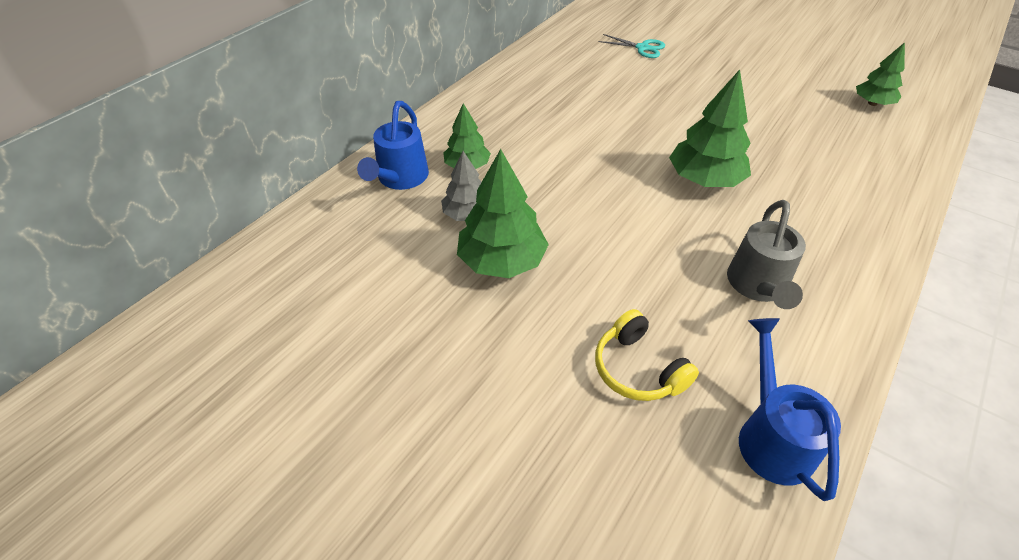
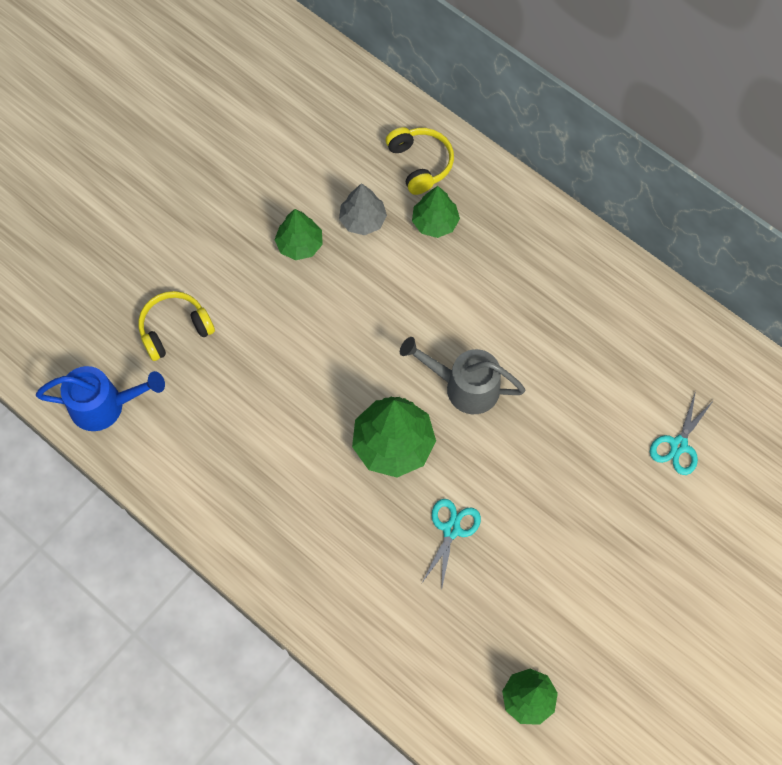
camera: 95 degrees right, 20 degrees up
(400, 179) = (420, 164): blue watering can -> yellow headphones
(502, 261) = (299, 244): green tree -> green tree, size x0.62
(757, 286) = (243, 446): grey watering can -> grey watering can (464, 386)
(765, 143) = (451, 530): none -> turquoise scissors

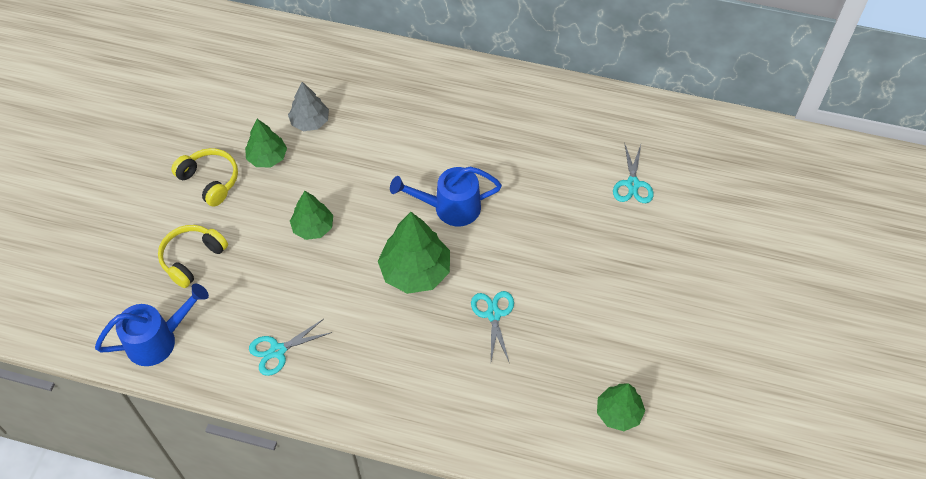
camera: 25 degrees left, 10 degrees down
(215, 470) = (278, 351): none -> turquoise scissors
(420, 164) = (336, 67): yellow headphones -> yellow headphones (210, 181)
(435, 222) = (368, 102): green tree -> green tree (313, 227)
(464, 386) = (450, 208): grey watering can -> blue watering can

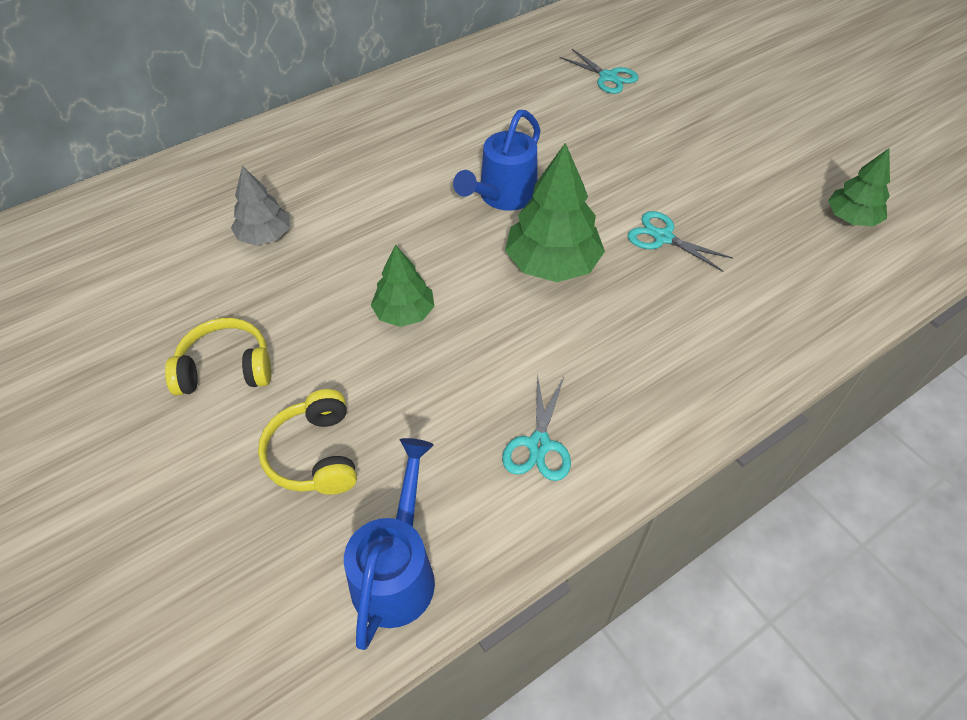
camera: 50 degrees left, 5 degrees down
(267, 157) = (263, 297): green tree -> none

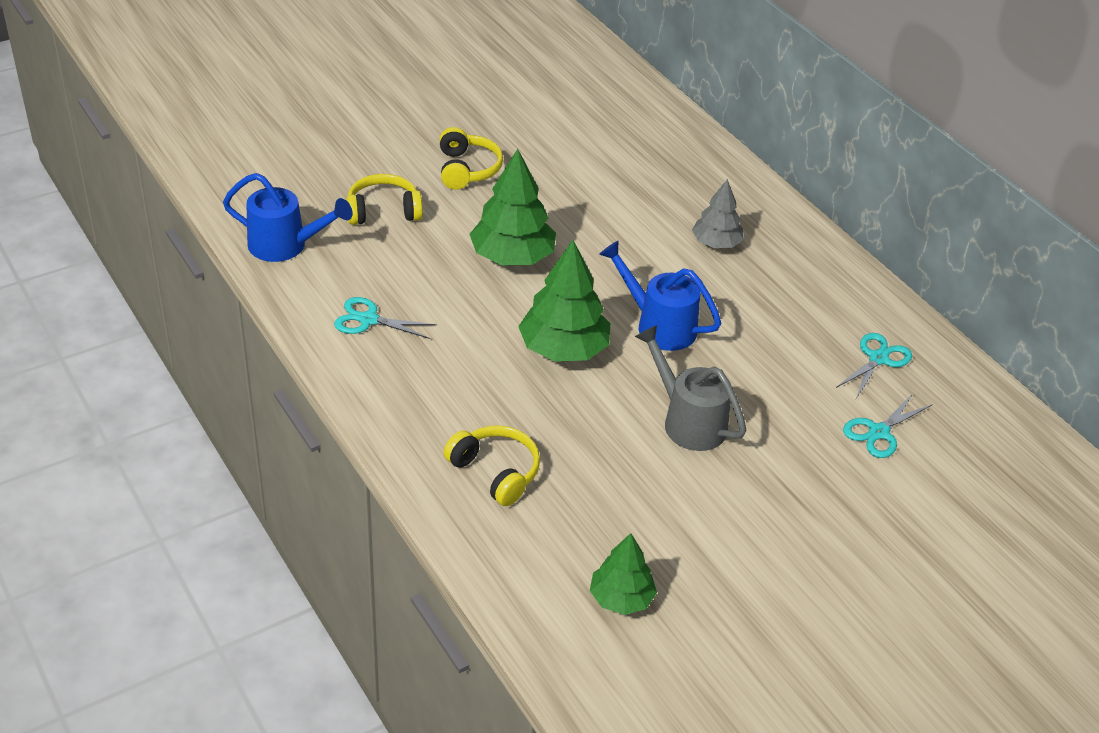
camera: 90 degrees right, 10 degrees down
(265, 236) = (608, 183): grey tree -> grey tree (716, 243)
(404, 313) = (512, 257): green tree -> green tree, size x1.62
(629, 178) = (688, 421): none -> grey watering can
(663, 237) = (596, 432): turquoise scissors -> turquoise scissors (878, 359)
(743, 307) = (495, 472): none -> yellow headphones

